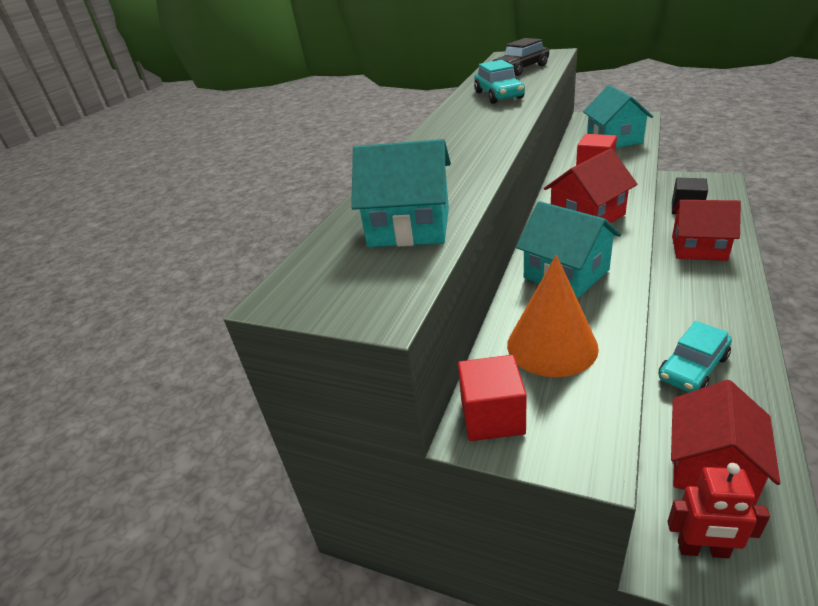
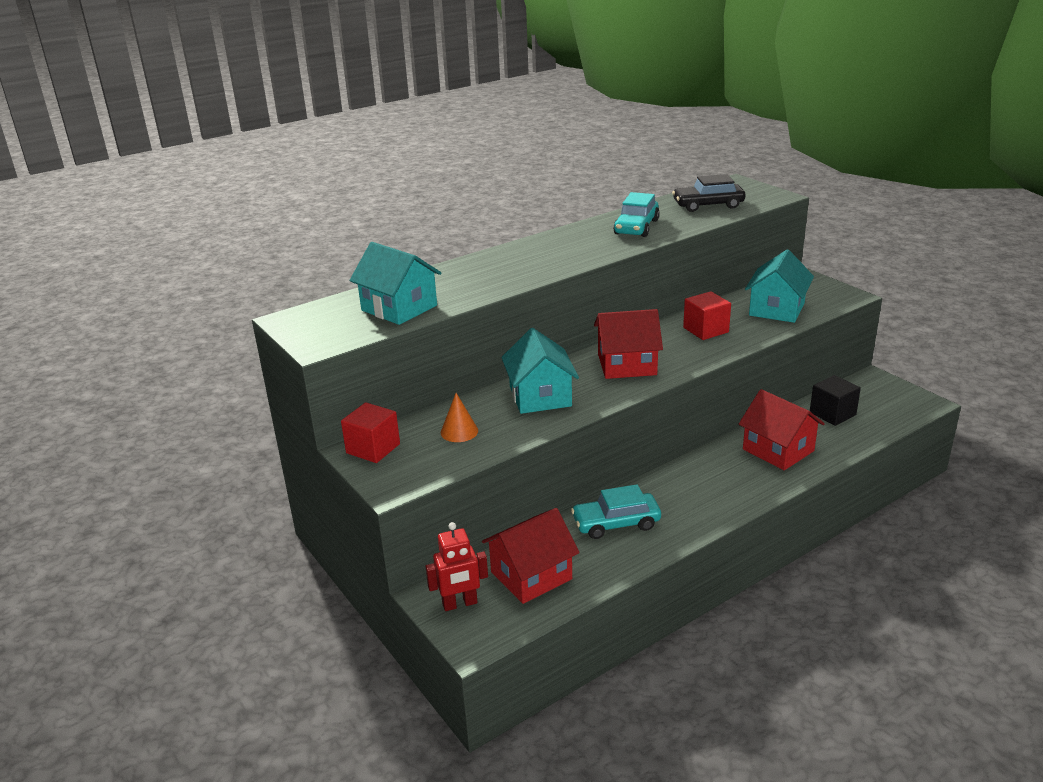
camera: 30 degrees right, 5 degrees down
(552, 346) = (459, 431): orange cone -> orange cone, size x0.55
(703, 550) = (460, 604): red robot -> red robot turned 60 degrees counterclockwise

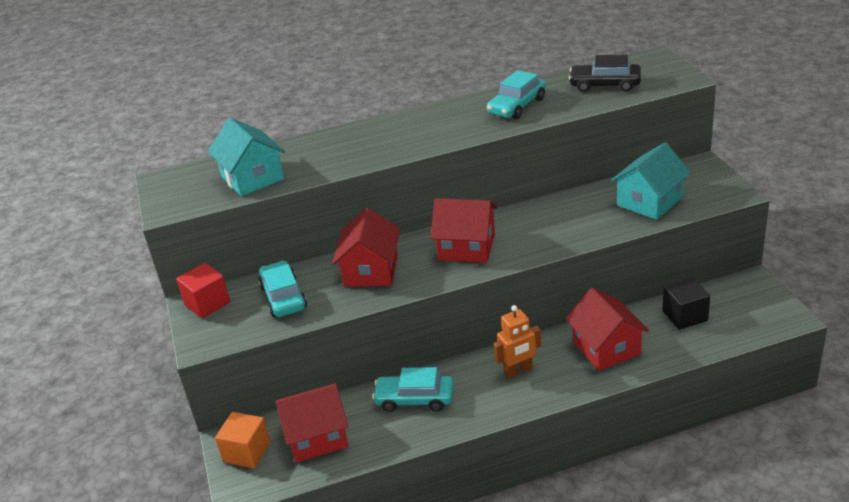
camera: 20 degrees right, 5 degrees up
(459, 431) = (283, 297): orange cone -> turquoise car
(460, 604) = (247, 452): red robot -> orange cube
(540, 396) = (371, 271): turquoise house -> red house
(705, 330) = (564, 217): red cube -> none
(706, 482) = (518, 371): none -> orange robot

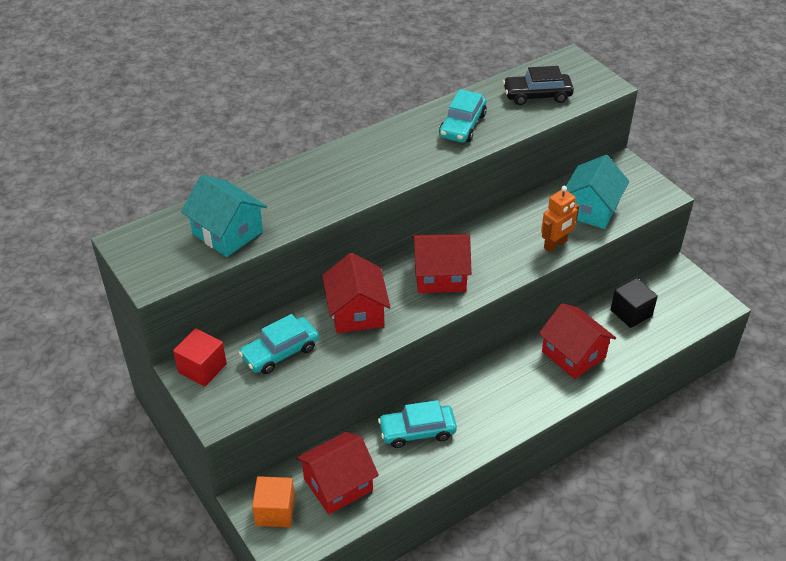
camera: 20 degrees left, 10 degrees up
(283, 297) = (280, 352): turquoise car -> turquoise car turned 90 degrees counterclockwise
(518, 371) = (503, 388): orange robot -> orange robot (555, 245)

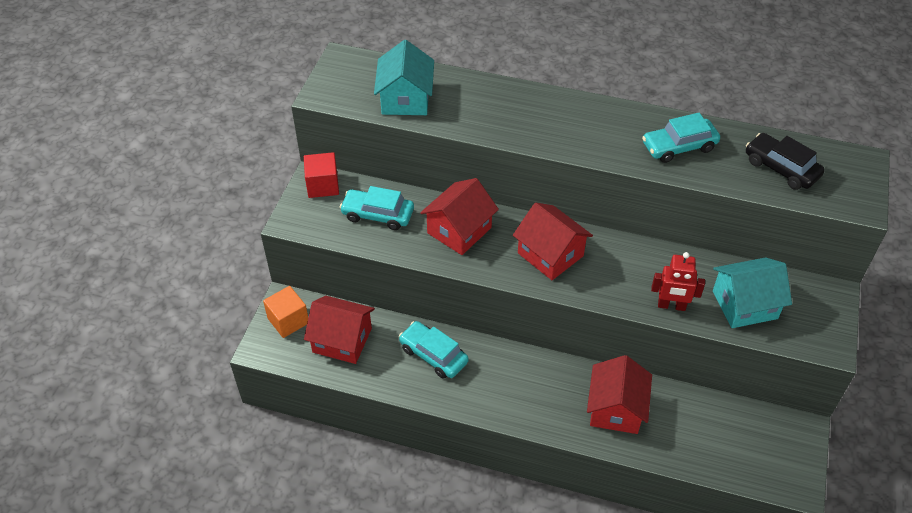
camera: 50 degrees right, 5 degrees up
(555, 245) = (671, 306): orange robot -> red robot
(631, 313) = (709, 422): black cube -> none

